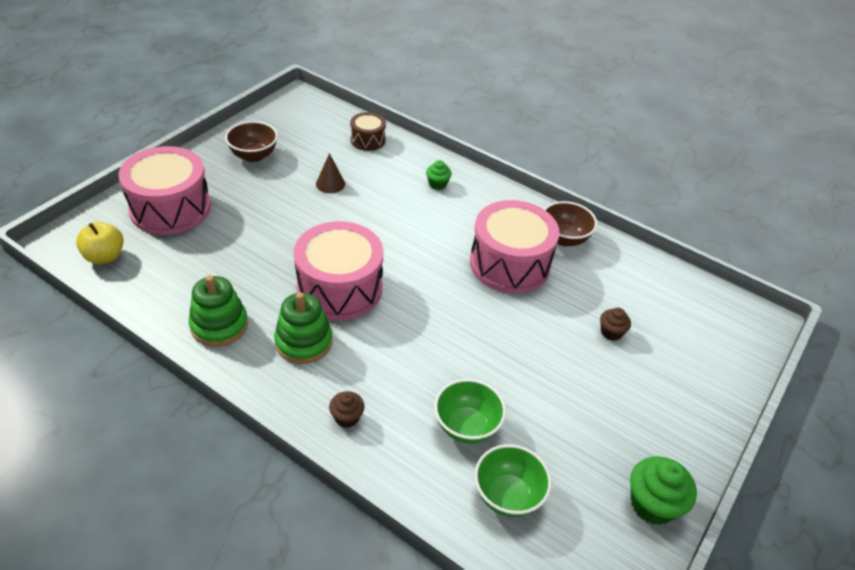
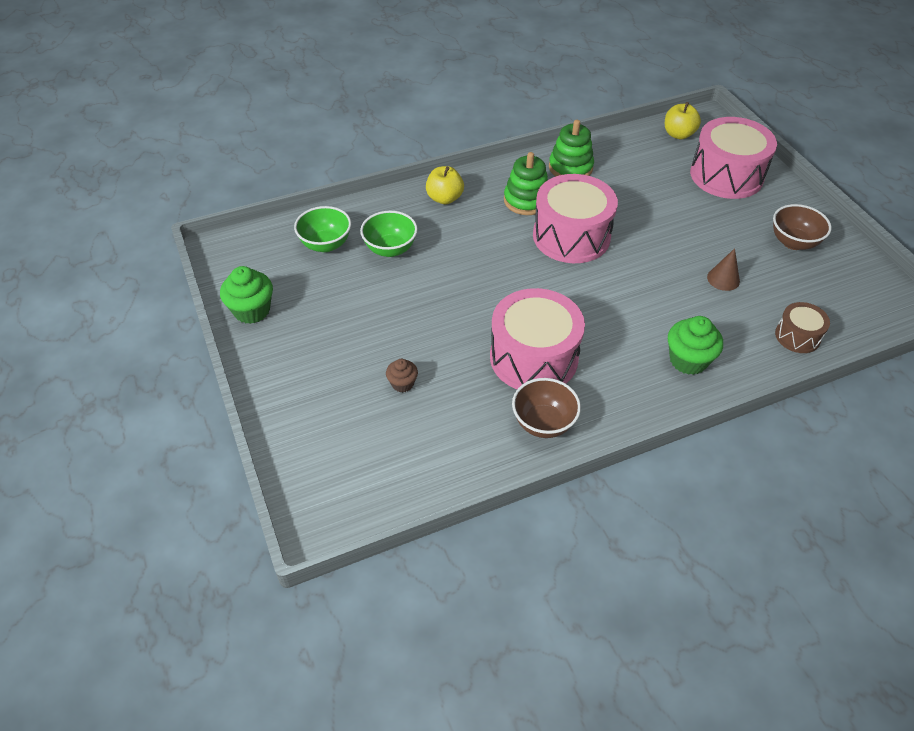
camera: 125 degrees right, 5 degrees up
(347, 417) = (444, 198): brown cupcake -> yellow apple
(437, 184) = (688, 360): green cupcake -> green cupcake, size x1.73

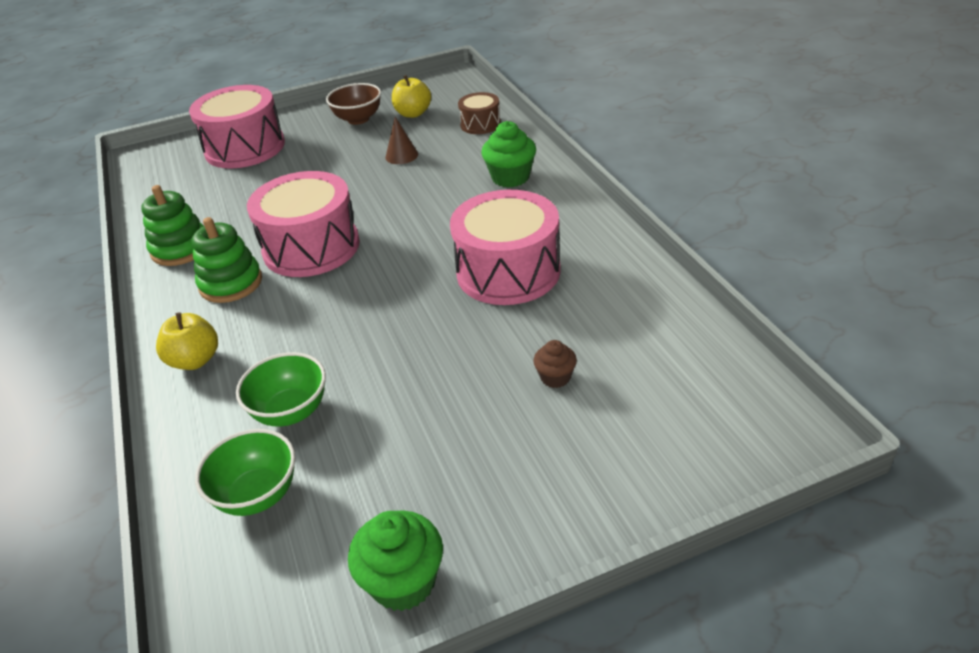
camera: 85 degrees left, 10 degrees down
(543, 423) = (602, 263): brown bowl -> none
(678, 134) = (158, 173): yellow apple -> yellow apple (413, 113)

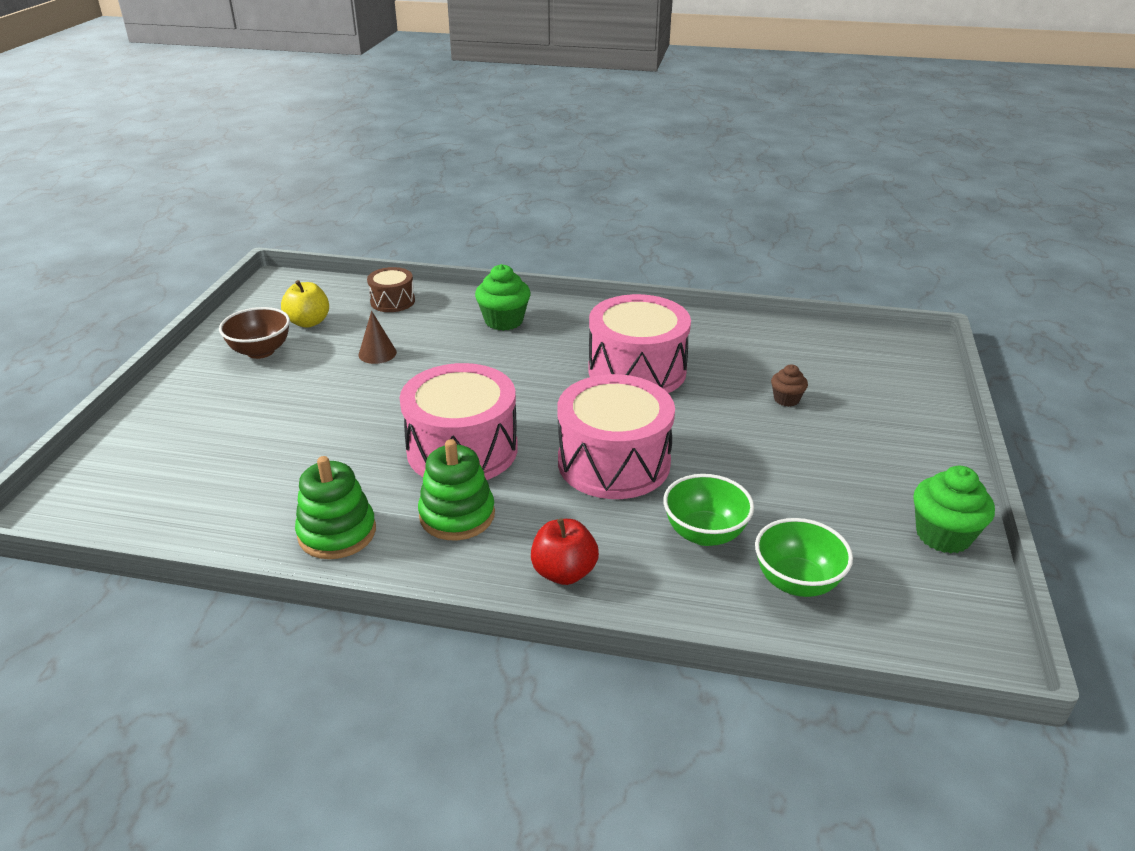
camera: 60 degrees left, 5 degrees down
(195, 360) = (564, 572): yellow apple -> red apple
(245, 148) = (185, 433): pink drum -> pink drum (614, 462)

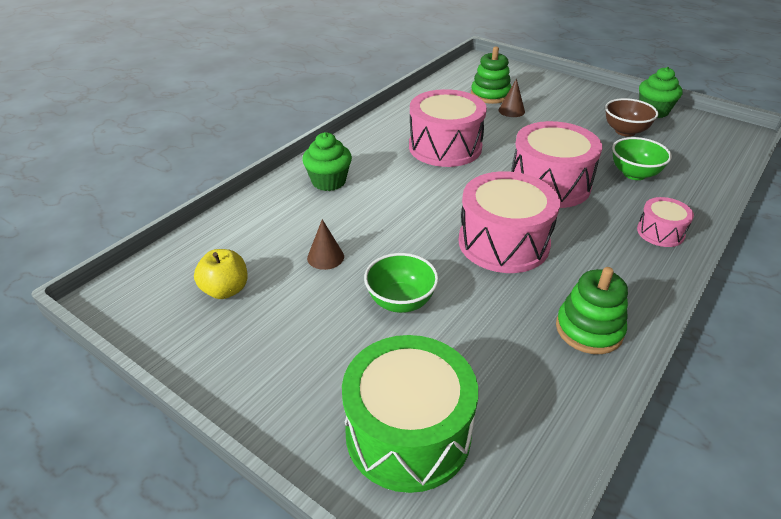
camera: 65 degrees left, 5 degrees up
(169, 450) = (408, 433): none -> green drum
(260, 351) = (256, 334): brown bowl -> brown bowl (625, 131)
(392, 301) = (236, 230): brown drum -> none
(457, 515) = (586, 263): green stacking toy -> green stacking toy (490, 95)
(564, 572) = (660, 232): red apple -> pink drum
(786, 399) = (511, 111): brown cupcake -> brown cone
(797, 582) = (683, 160): green bowl -> green bowl (400, 301)

